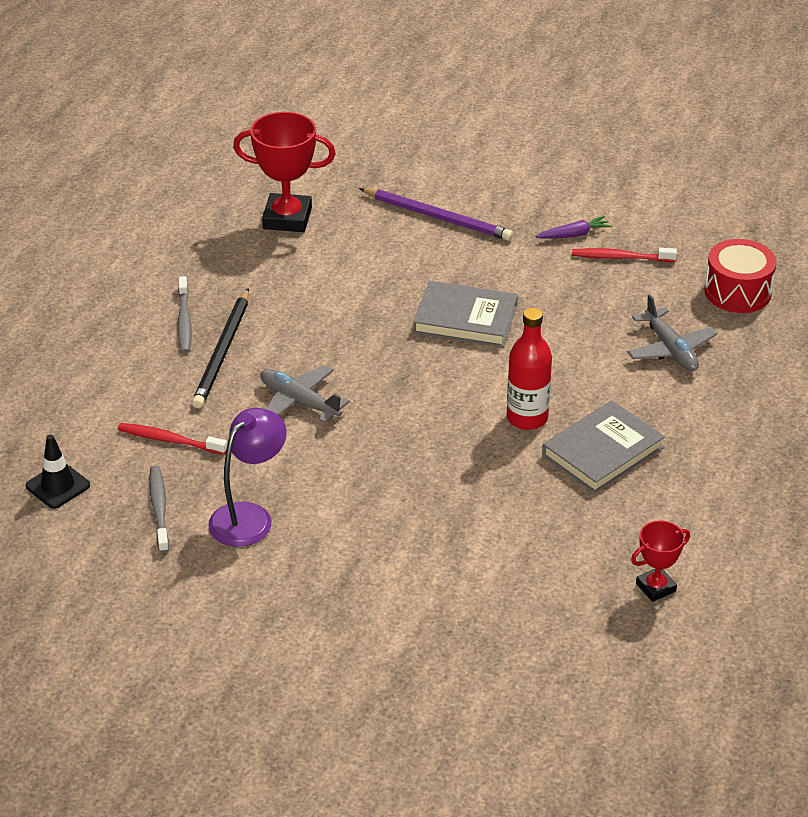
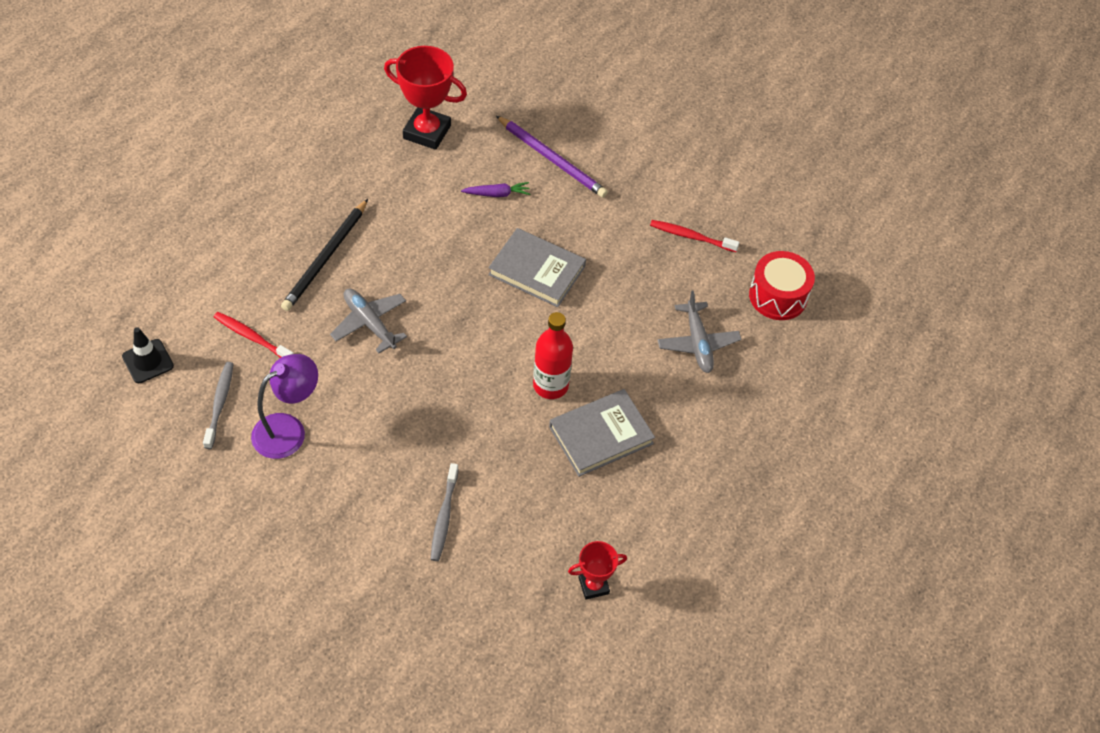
camera: 10 degrees right, 15 degrees up
(184, 321) = (306, 219): grey toothbrush -> grey toothbrush (444, 517)
(574, 235) = (660, 203): purple carrot -> purple carrot (497, 194)

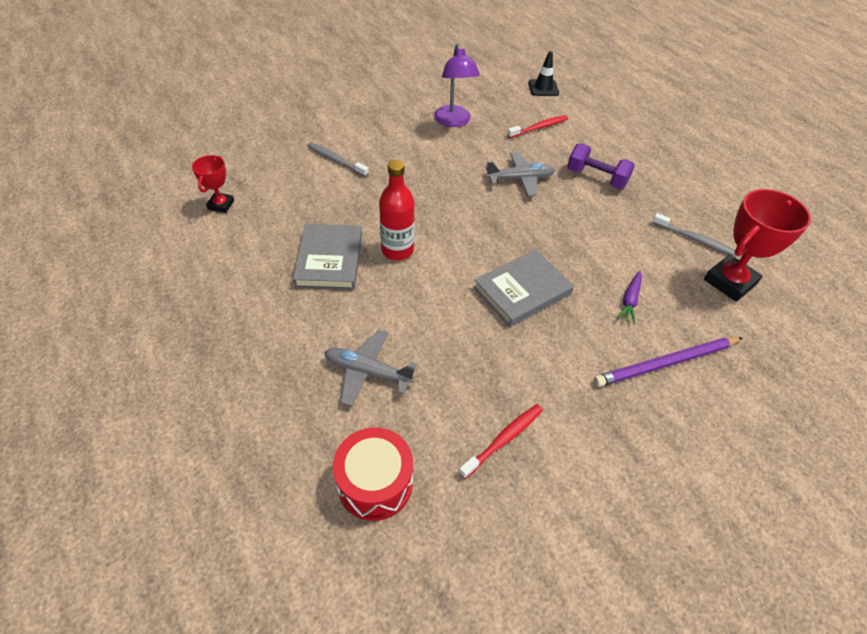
camera: 120 degrees right, 5 degrees down
(220, 404) = (492, 103): grey toothbrush -> grey toothbrush (695, 239)
(325, 258) = (596, 178): black pencil -> purple dumbbell

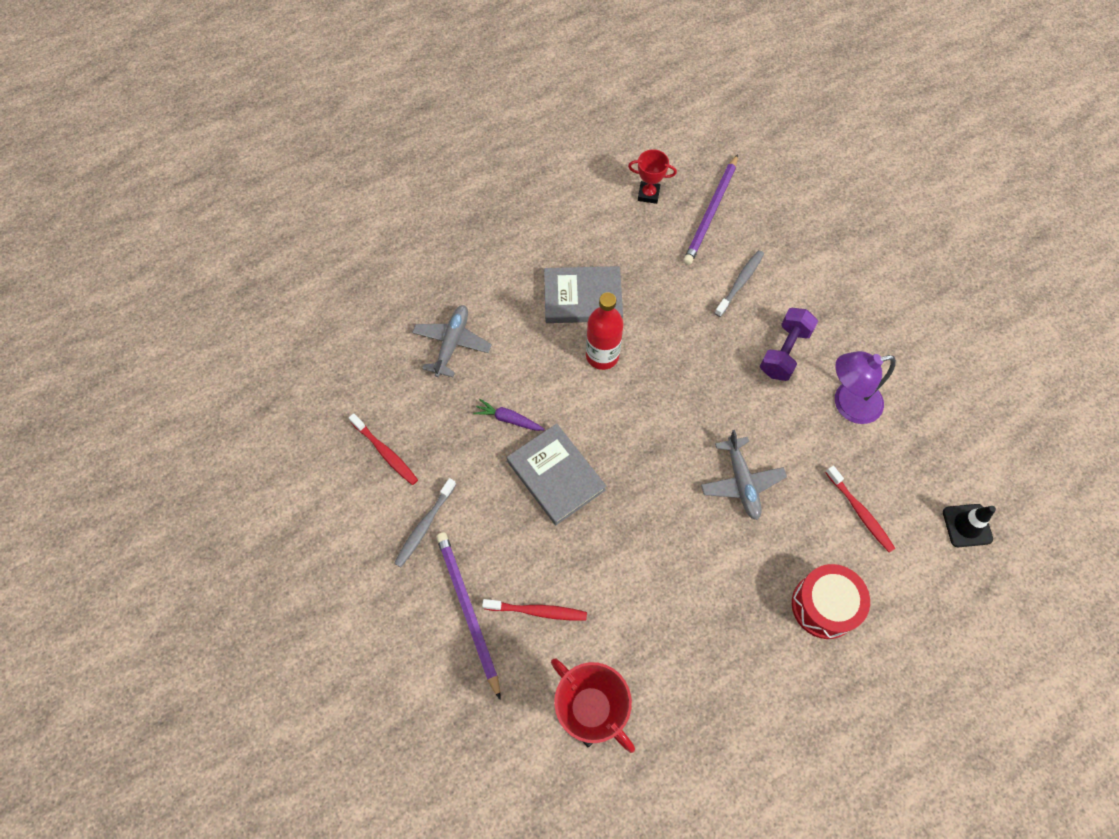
camera: 90 degrees right, 15 degrees up
(257, 168) = (711, 212): none -> purple pencil
(375, 483) = (350, 359): red drum -> red drum (824, 606)
(596, 178) = (761, 578): purple dumbbell -> purple dumbbell (784, 352)
(630, 300) = (550, 587): purple carrot -> purple carrot (508, 419)
(653, 311) = (537, 611): none -> red toothbrush
(695, 239) = (659, 687): grey toothbrush -> grey toothbrush (424, 526)

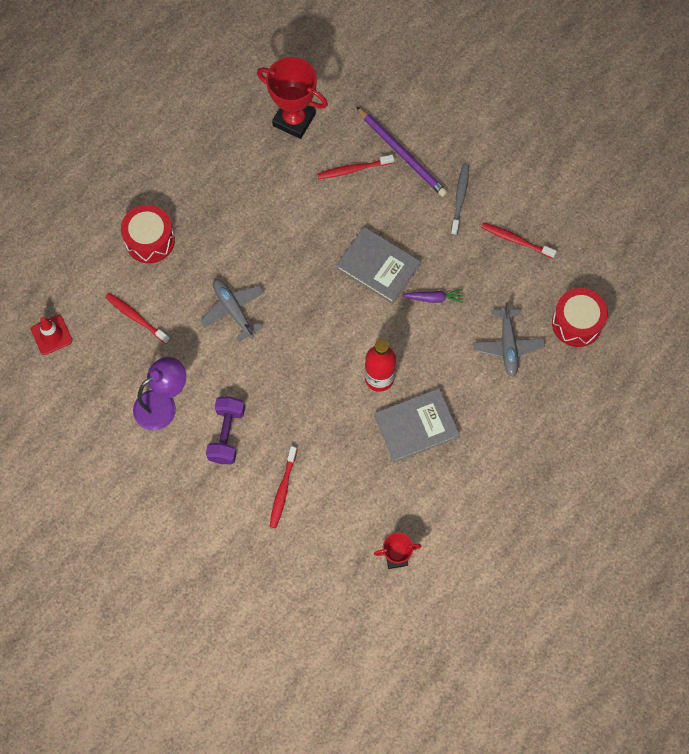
camera: 160 degrees right, 5 degrees up
(368, 342) = (577, 323): none -> red drum
(711, 212) = (331, 558): purple pencil -> none
(740, 283) = (282, 490): grey toothbrush -> red toothbrush
(967, 525) = (51, 335): black traffic cone -> red traffic cone

